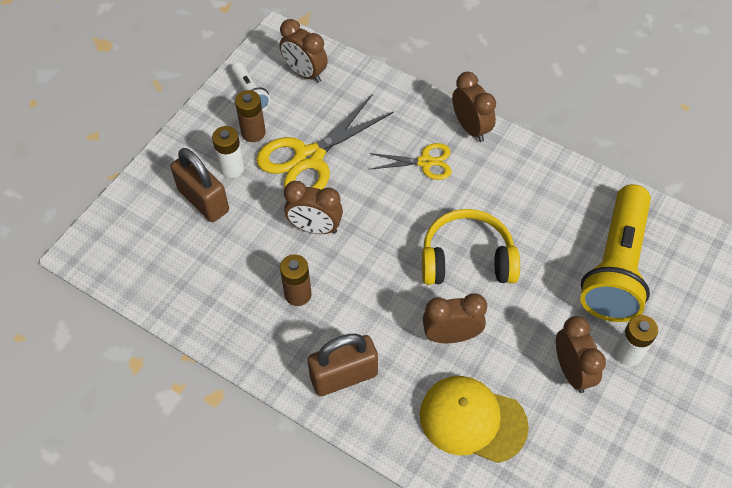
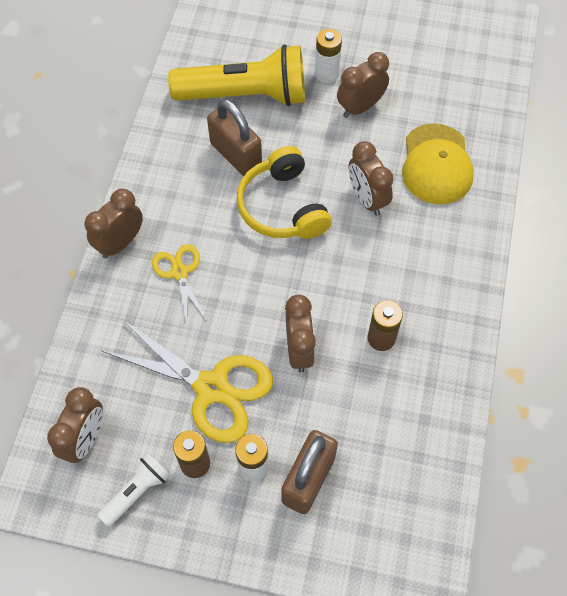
camera: 110 degrees left, 5 degrees up
(344, 376) = (445, 270): brown padlock -> brown padlock (236, 155)

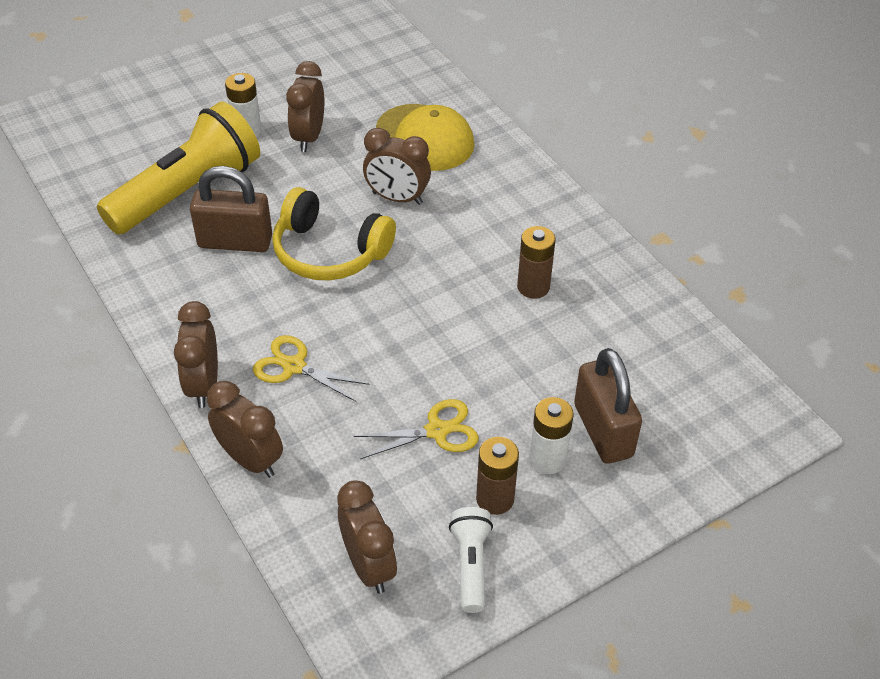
camera: 45 degrees left, 15 degrees down
(212, 388) = (437, 431): yellow scissors -> yellow scissors, size x0.56
(299, 350) = (477, 345): brown clock -> brown clock (250, 460)

